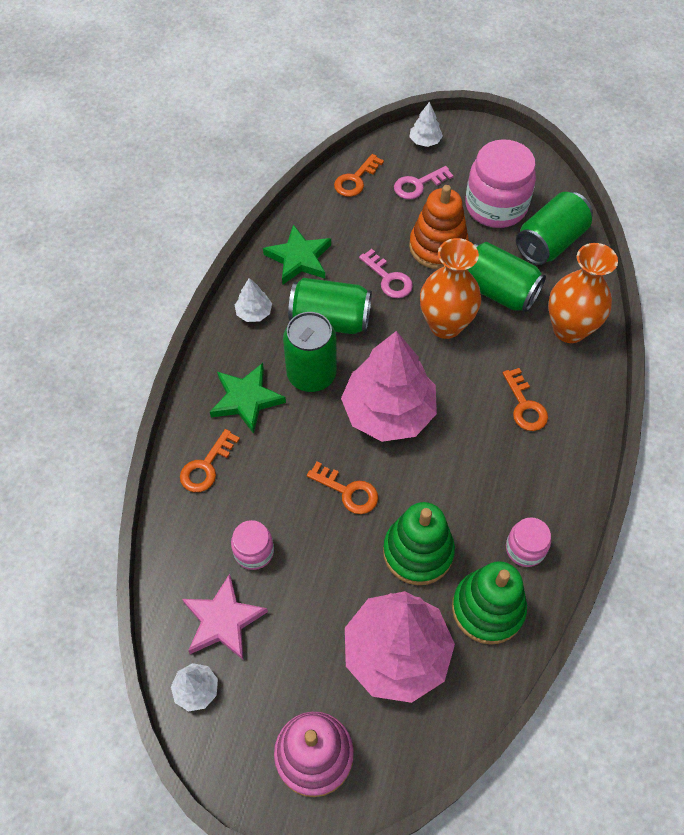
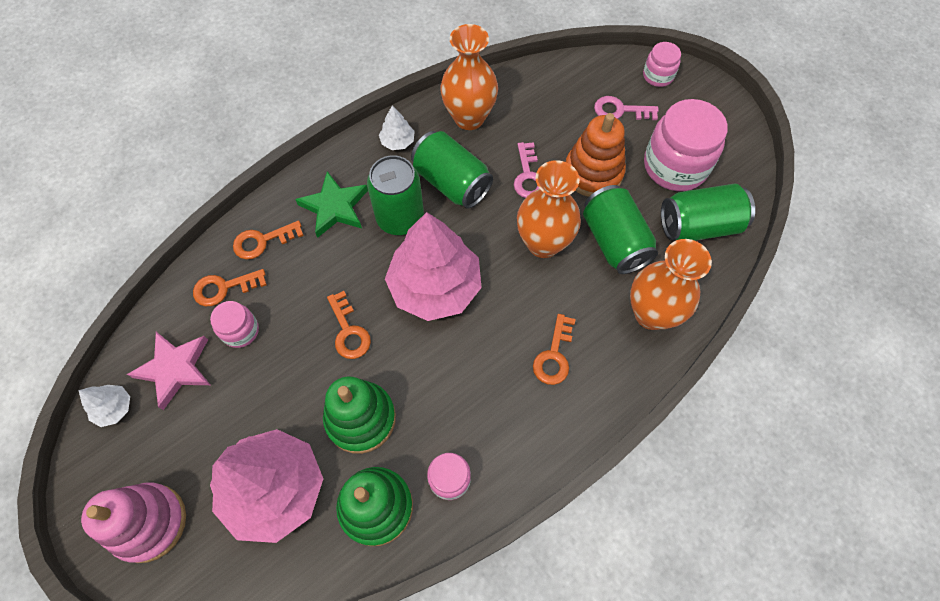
camera: 35 degrees right, 5 degrees up
(299, 258) = (469, 118): green star -> orange vase
(355, 180) = (569, 78): orange key -> orange key (224, 288)
(425, 141) = (658, 76): white tree -> pink jar

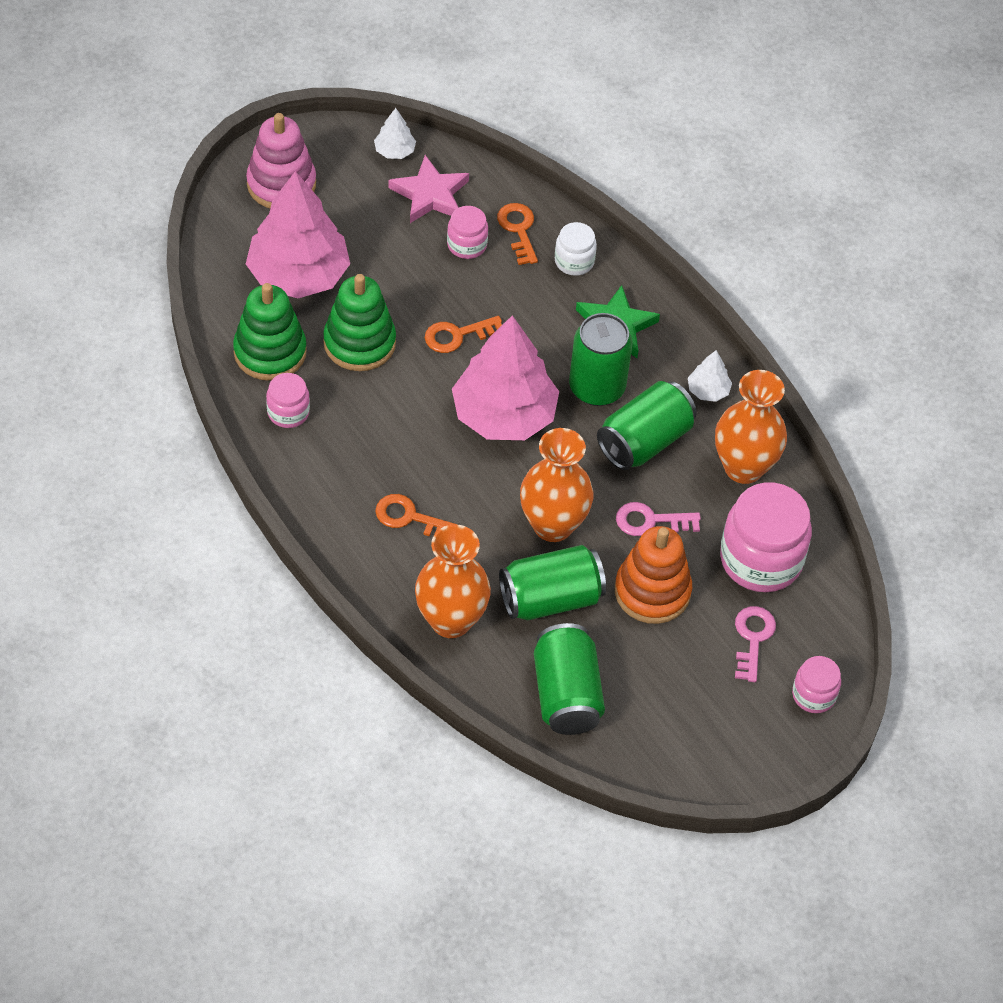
camera: 90 degrees right, 10 degrees down
(262, 241) = (574, 261): orange key -> white jar
(675, 166) = (659, 686): pink jar -> pink jar (761, 559)

